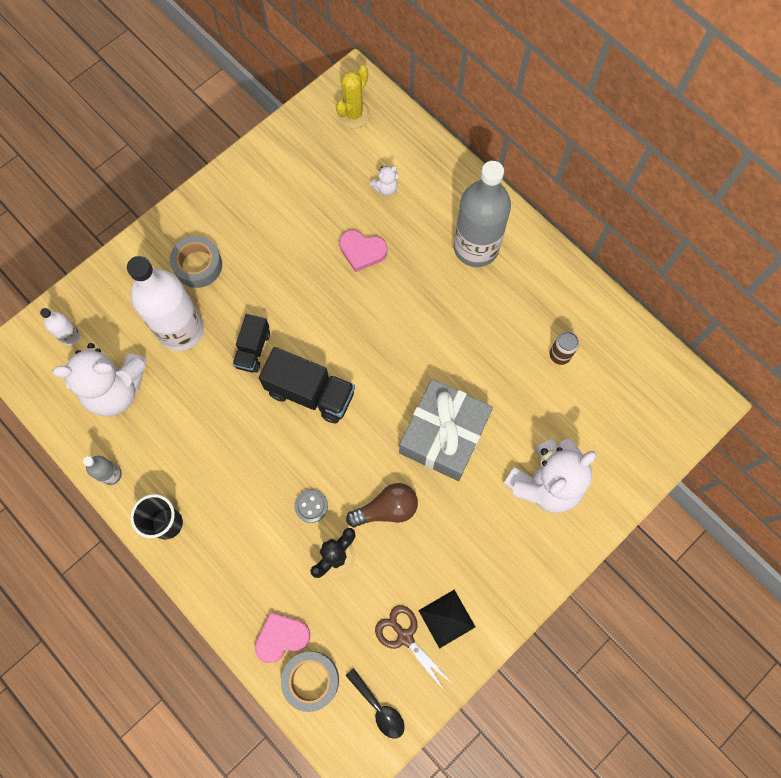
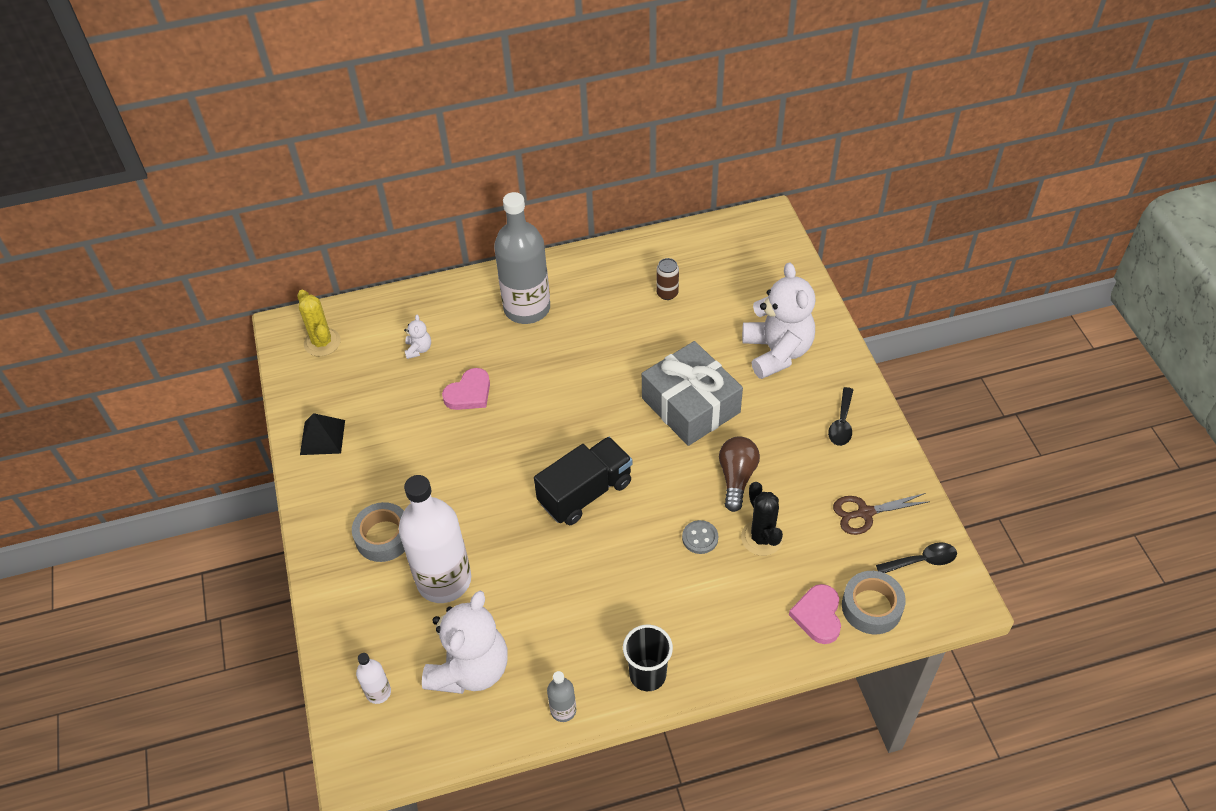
camera: 60 degrees left, 20 degrees down
(253, 349) = (509, 523): black truck -> none
(447, 618) = (863, 473): black pyramid -> black pyramid (322, 437)
(493, 576) = (841, 423): none -> black spoon

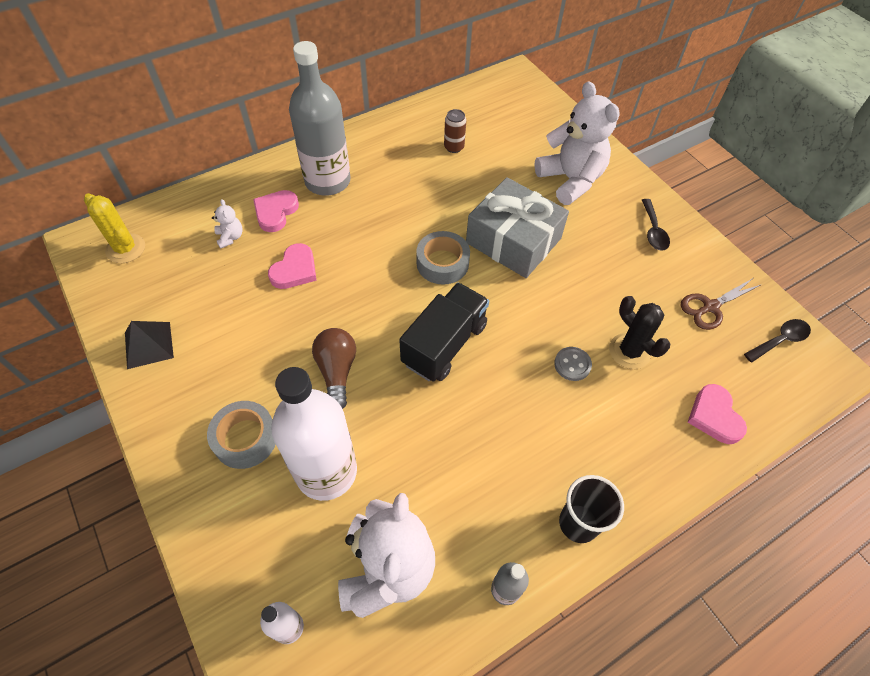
camera: 20 degrees left, 5 degrees up
(467, 332) = (275, 212): none -> pink heart
(736, 478) = (582, 299): brown light bulb -> brown light bulb (337, 371)
(871, 607) = (758, 395): grey tape -> grey tape (442, 263)

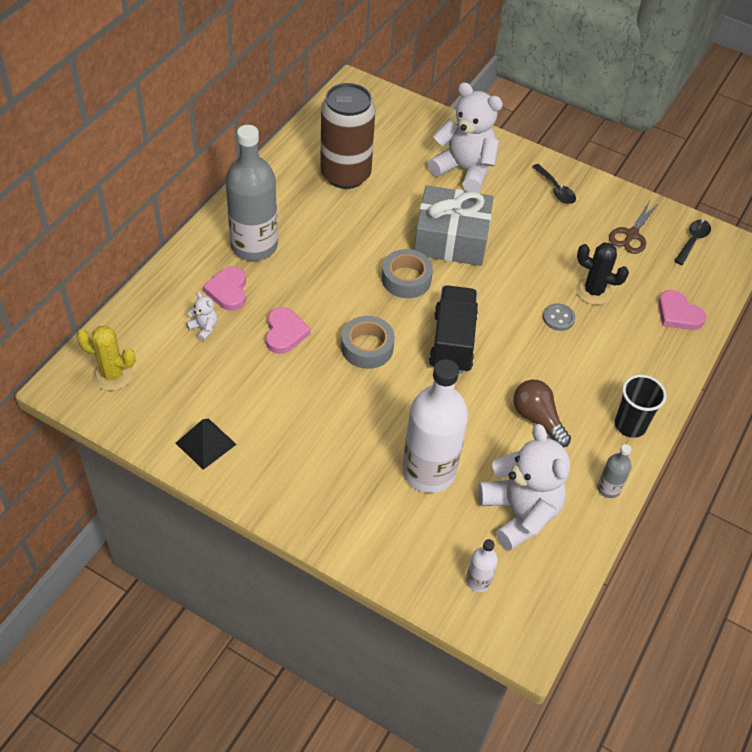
camera: 30 degrees left, 5 degrees down
(245, 438) = (347, 476): grey tape -> grey tape (367, 347)
(337, 371) = (382, 398): brown light bulb -> brown light bulb (537, 419)
(454, 147) = (345, 175): brown can -> brown can, size x2.47

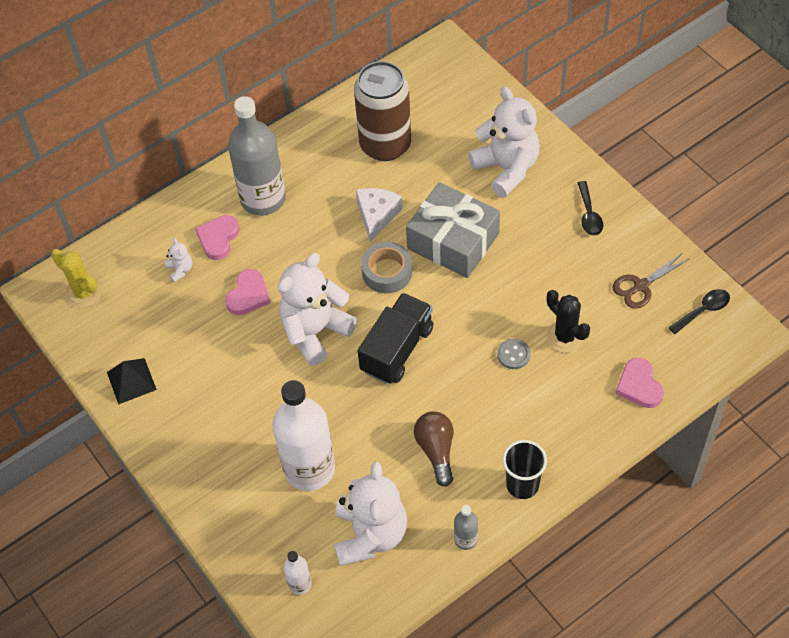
camera: 30 degrees right, 5 degrees up
(367, 347) = (315, 331): grey tape -> white teddy bear
(370, 234) = (377, 215): none -> white cheese

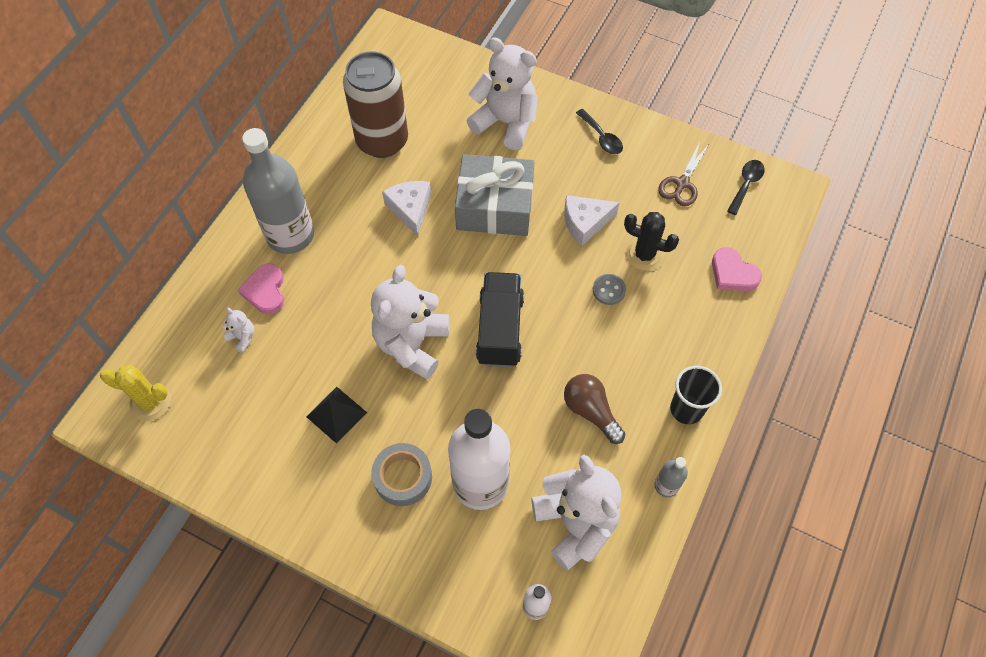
camera: 30 degrees left, 5 degrees up
(131, 381) = (249, 473): black pyramid -> black pyramid (336, 414)
(248, 295) = (326, 335): pink heart -> none
(387, 272) = (449, 259): grey tape -> grey tape (403, 477)
(527, 287) = (585, 223): none -> white cheese

